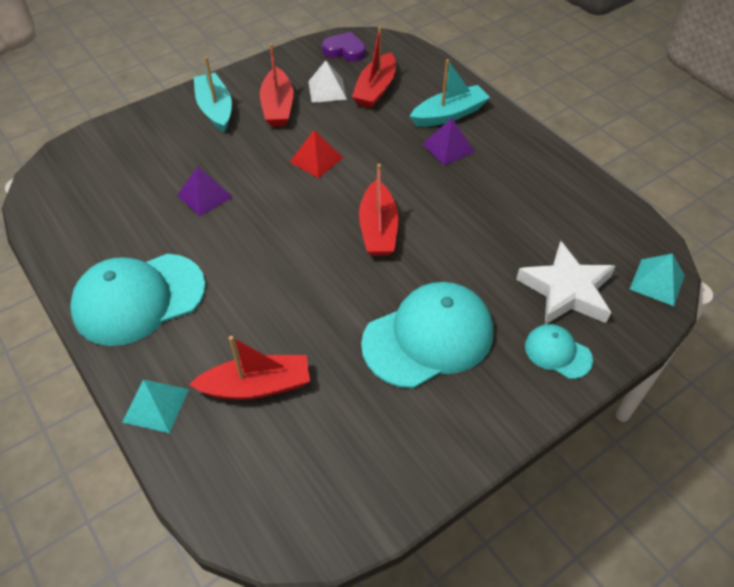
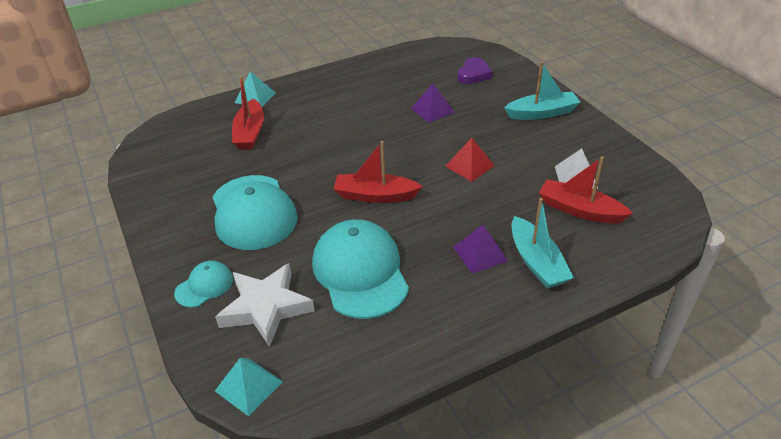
camera: 100 degrees right, 10 degrees down
(138, 299) = (339, 88): turquoise cap -> turquoise cap (360, 272)
(278, 106) = (547, 146): red boat -> none
(345, 51) = (650, 193): purple heart -> purple heart (474, 74)

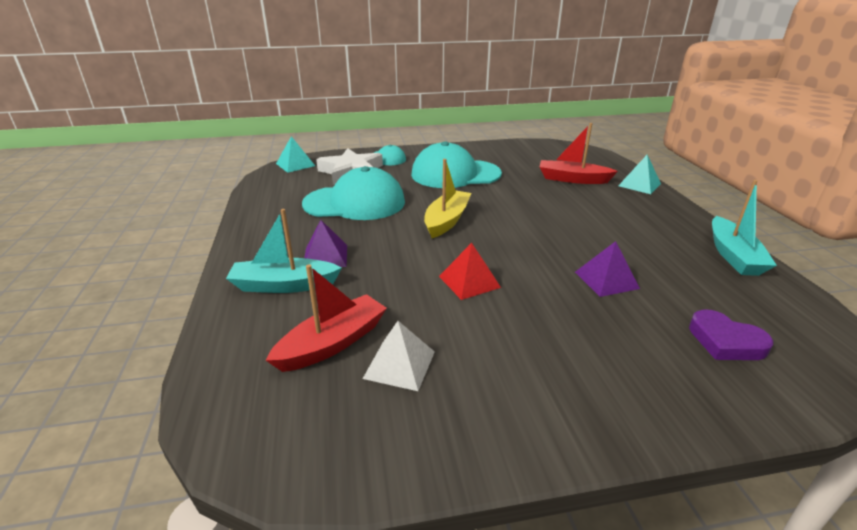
camera: 105 degrees right, 10 degrees down
(375, 195) = (446, 220): red boat -> yellow boat
(542, 113) = (587, 386): turquoise boat -> turquoise boat (733, 255)

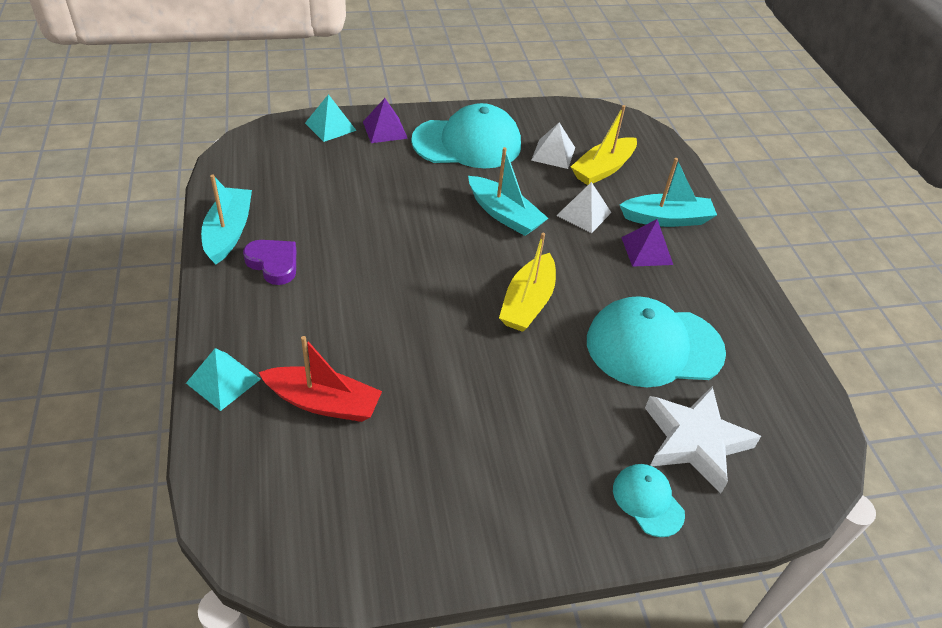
camera: 175 degrees right, 15 degrees up
(295, 164) = (806, 475): turquoise pyramid -> turquoise pyramid (330, 126)
(332, 343) = (603, 169): red boat -> yellow boat
(379, 286) = (584, 214): none -> white pyramid
(455, 174) = (517, 427): turquoise cap -> turquoise cap (467, 143)
(469, 281) = (504, 215): red pyramid -> turquoise boat
(606, 280) = (378, 210): purple pyramid -> purple pyramid (385, 130)
(725, 341) = (321, 155): purple heart -> purple heart (273, 264)

